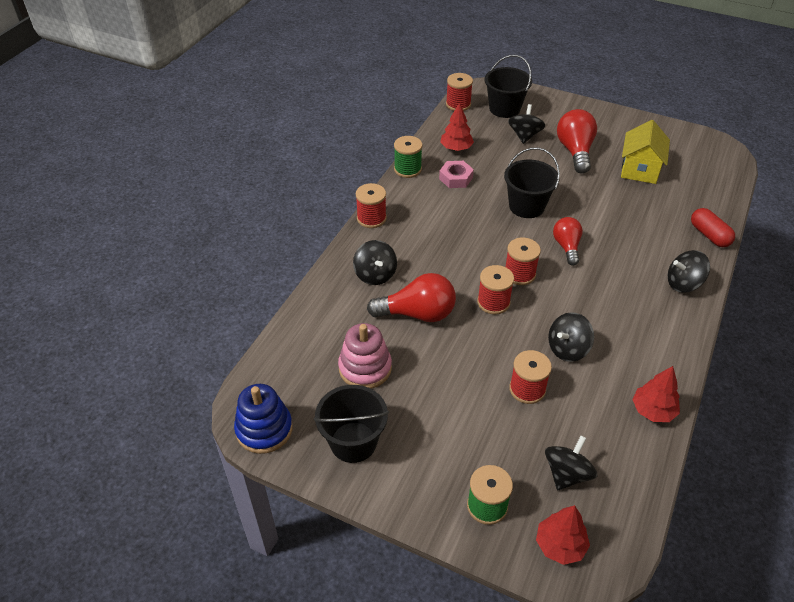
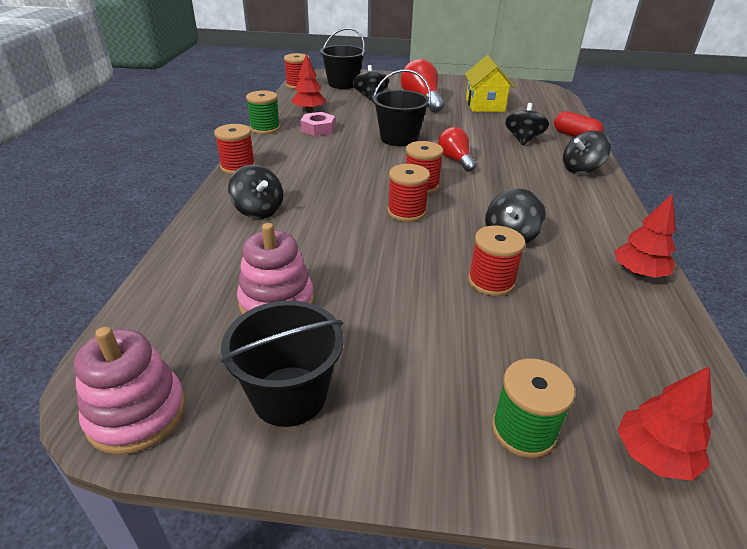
camera: 20 degrees left, 10 degrees down
(264, 429) = (137, 414): blue stacking toy -> pink stacking toy
(417, 314) = (324, 236): red light bulb -> none
(567, 474) = (597, 360): black spinning top -> black spinning top (523, 139)

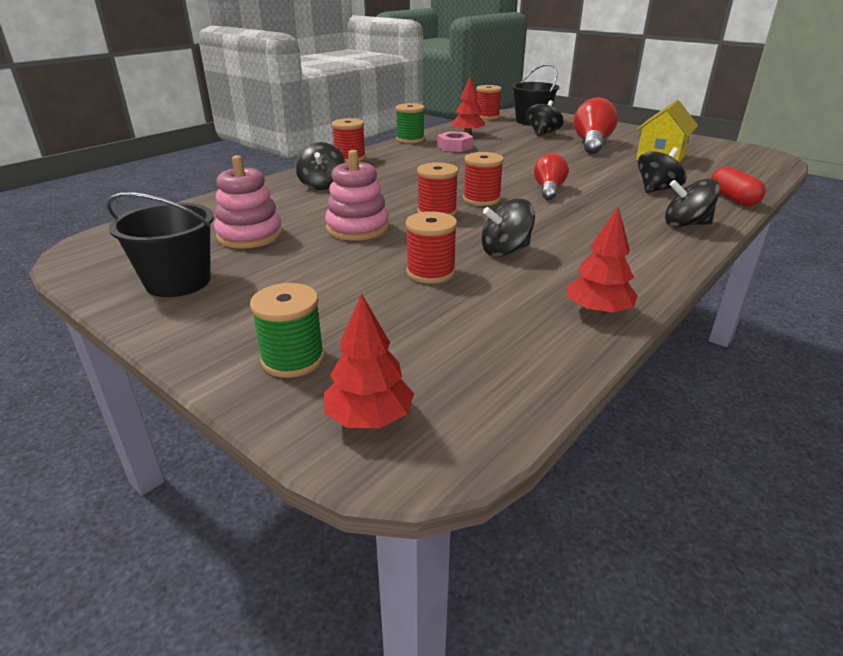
camera: 35 degrees right, 5 degrees down
(137, 414) = (92, 260): pink stacking toy -> pink stacking toy (357, 228)
(399, 138) = (518, 165): black bucket -> none

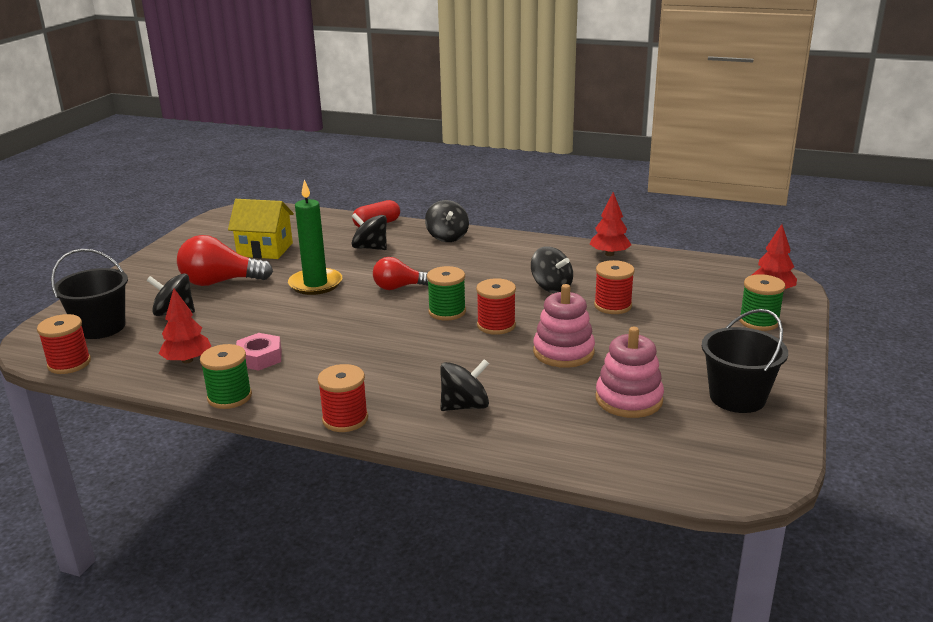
camera: 110 degrees left, 5 degrees down
(481, 199) = (447, 312): red spool -> green spool
(573, 166) = (315, 284): none -> green candle

